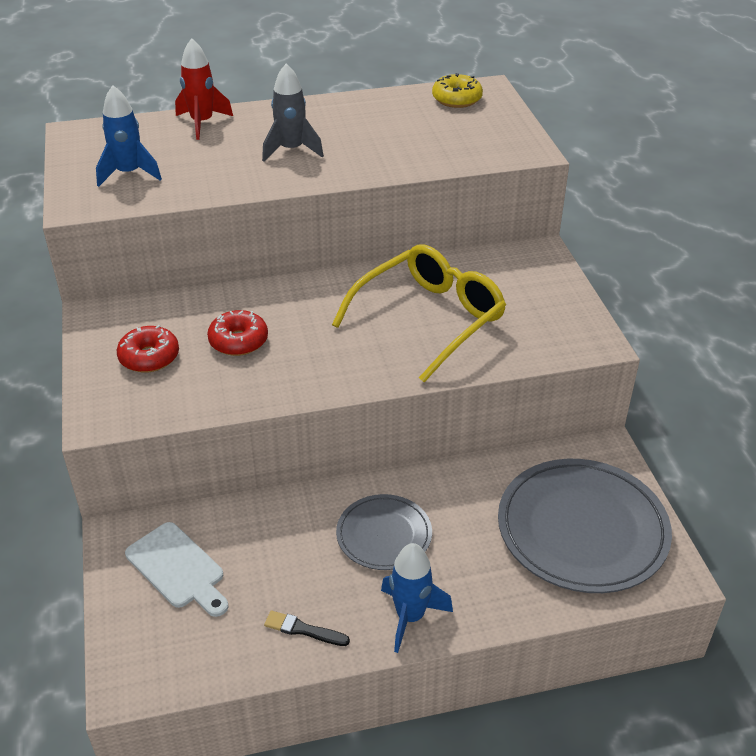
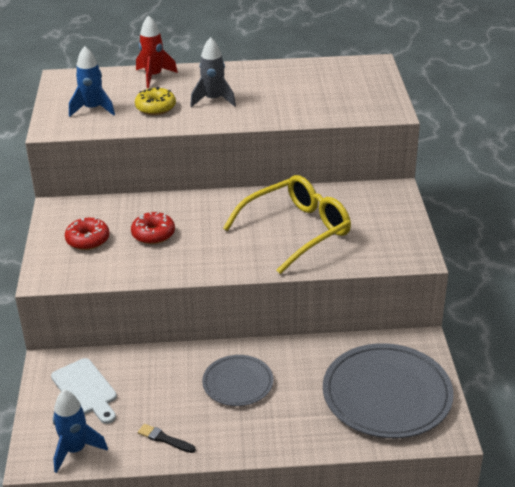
camera: 10 degrees right, 5 degrees down
(410, 616) = (243, 439): blue rocket -> blue rocket (75, 450)
(456, 99) = (348, 70): yellow donut -> yellow donut (155, 108)

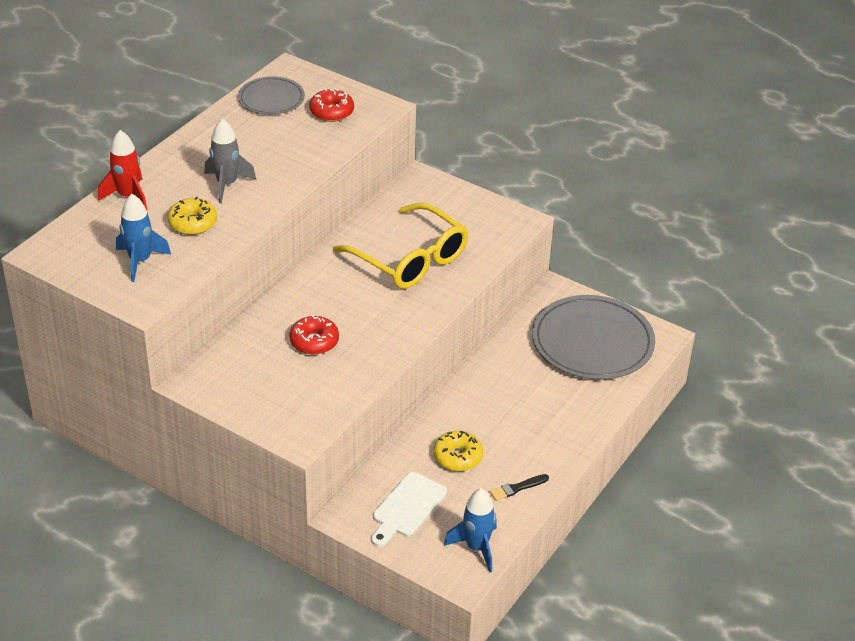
camera: 55 degrees left, 5 degrees up
(86, 389) = (407, 508): white cutting board -> white cutting board turned 120 degrees clockwise
(88, 240) = (272, 385): red donut -> red donut (331, 112)
(167, 387) = (457, 457): none -> yellow donut
(238, 383) = (496, 413): grey plate -> grey plate (271, 99)
(297, 230) = (410, 259): yellow glasses -> yellow glasses turned 135 degrees clockwise

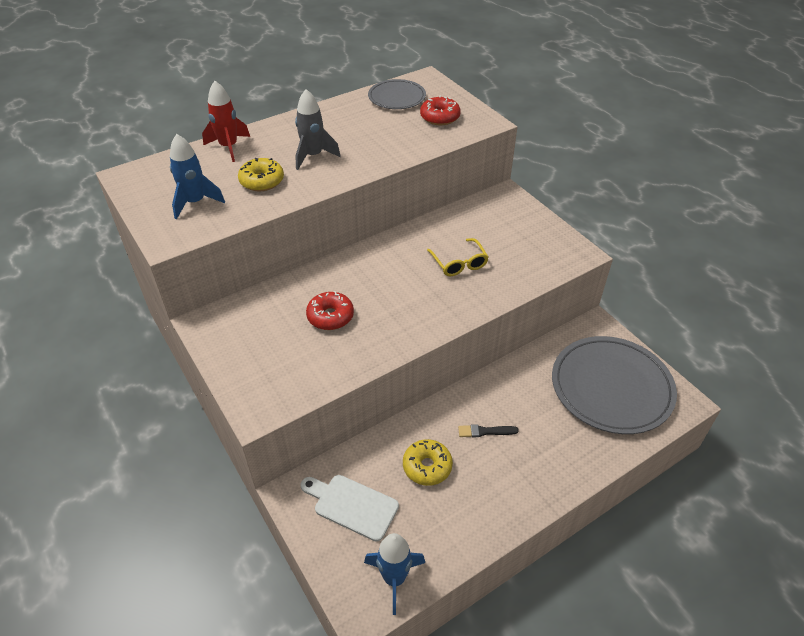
camera: 25 degrees right, 5 degrees up
(407, 508) = (352, 505): white cutting board -> white cutting board turned 60 degrees clockwise
(410, 259) = (459, 263): yellow glasses -> yellow glasses, size x0.50
(517, 488) = (468, 522): black brush -> black brush (485, 431)

